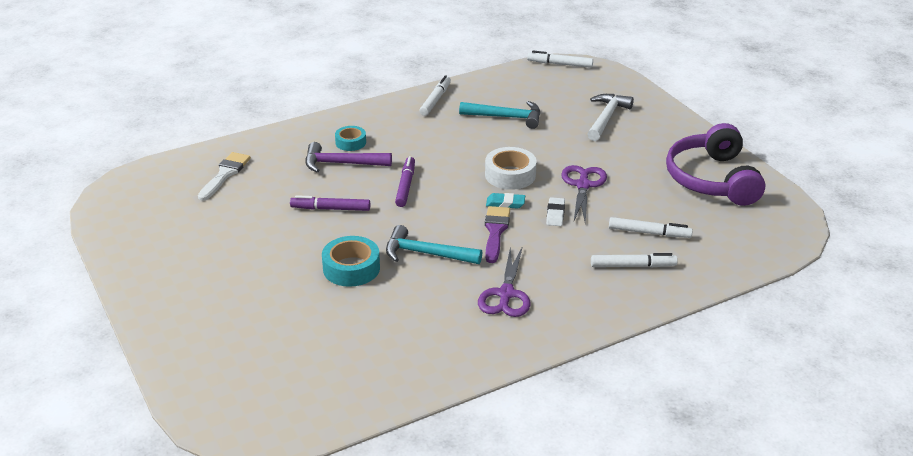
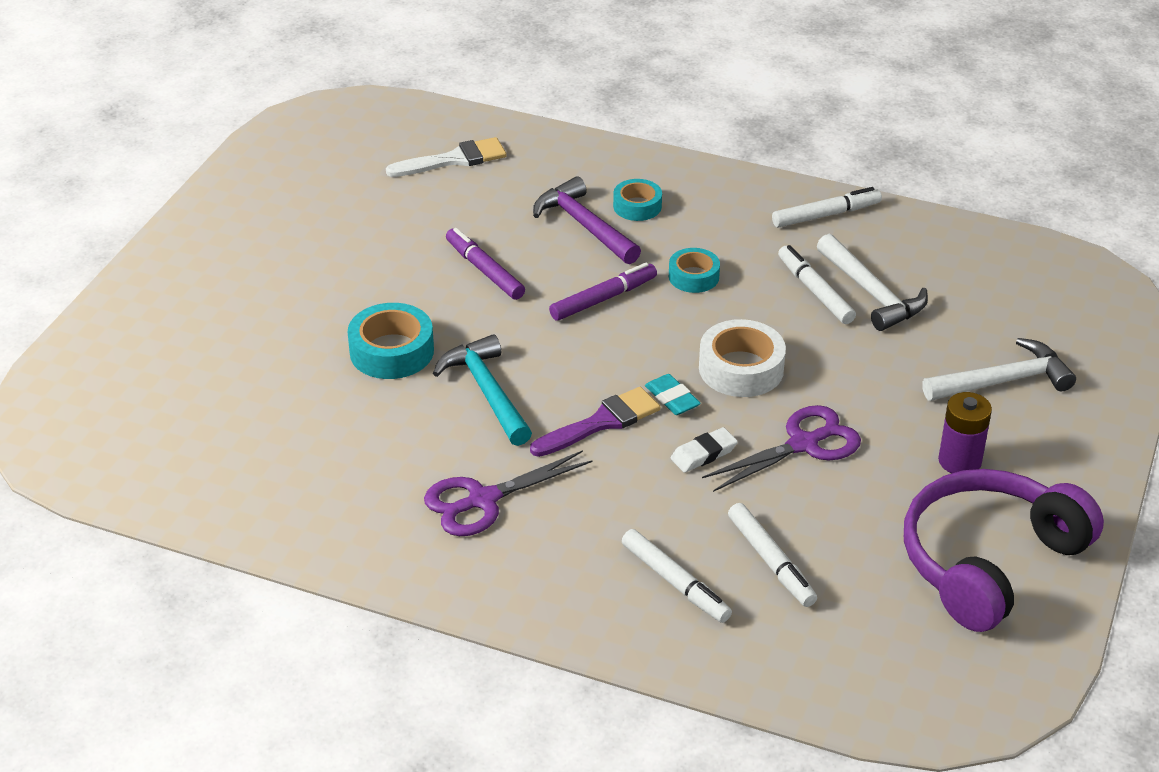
camera: 50 degrees right, 5 degrees up
(427, 154) = (693, 277): none -> turquoise tape
(506, 117) = (872, 293): turquoise hammer -> white hammer
(560, 64) = (1081, 267): white marker -> white marker (815, 292)
(643, 154) = (959, 461): none -> purple battery

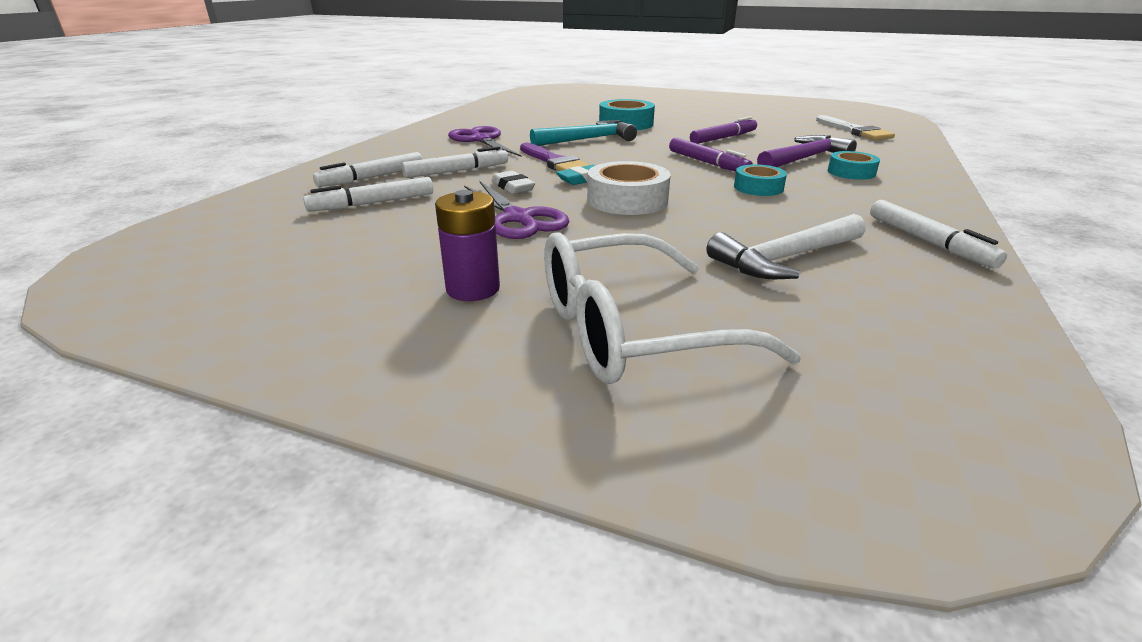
camera: 90 degrees right, 10 degrees down
(815, 292) = (768, 231): white marker -> white marker (456, 171)
(988, 561) = (297, 293): purple headphones -> none
(1003, 381) = (631, 331): white hammer -> white glasses

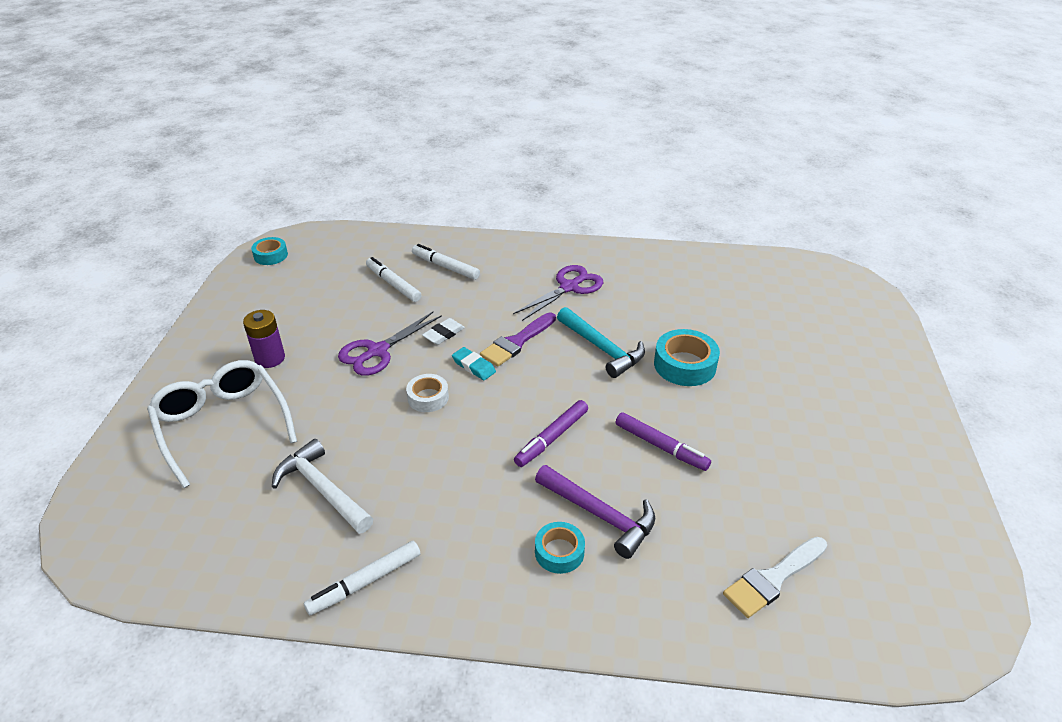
camera: 75 degrees right, 10 degrees up
(456, 171) = (473, 298): white marker -> none
(627, 200) = (428, 397): white tape -> white tape, size x0.63
(758, 187) = (483, 476): turquoise tape -> turquoise tape (271, 255)

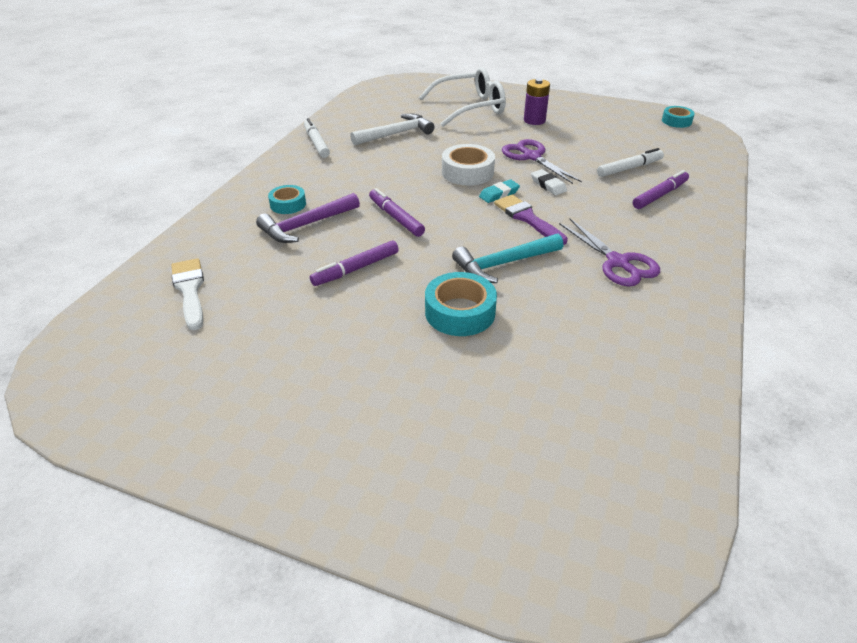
camera: 105 degrees right, 0 degrees up
(428, 397) = (467, 172): white tape -> white tape, size x1.58
(446, 267) = (659, 195): white marker -> purple marker

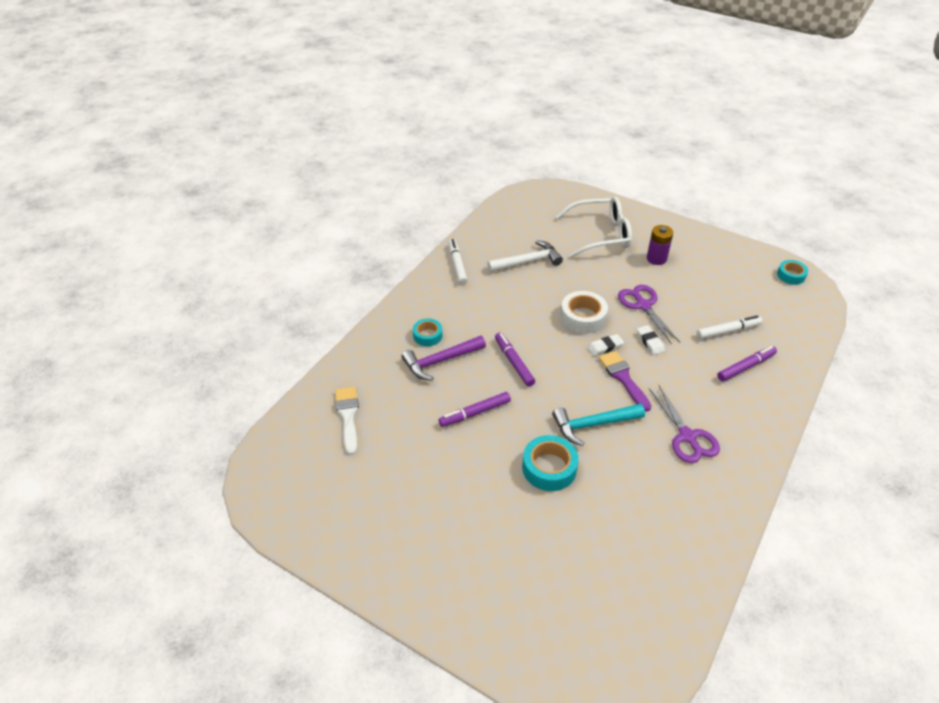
camera: 10 degrees right, 5 degrees up
(499, 194) = (605, 347): turquoise eraser -> white eraser

